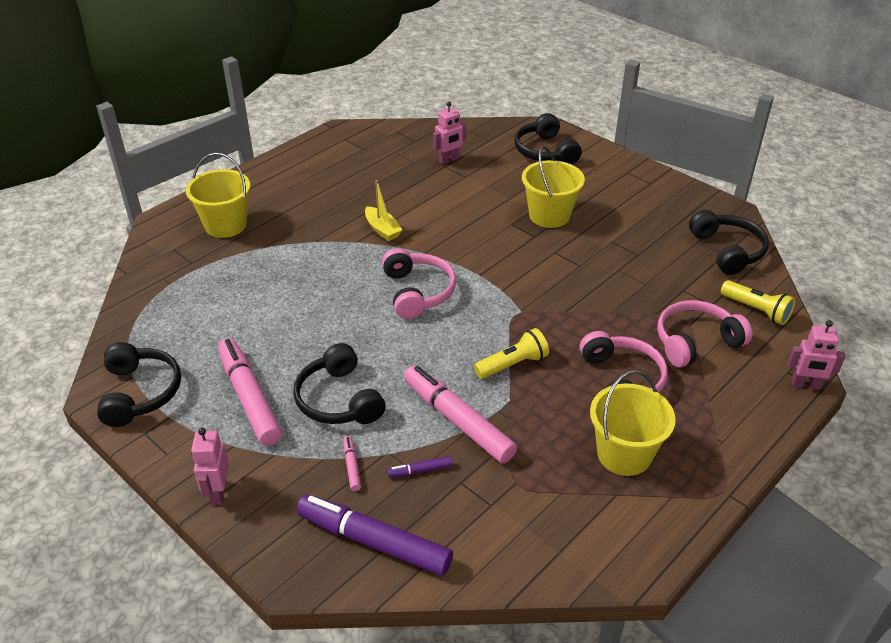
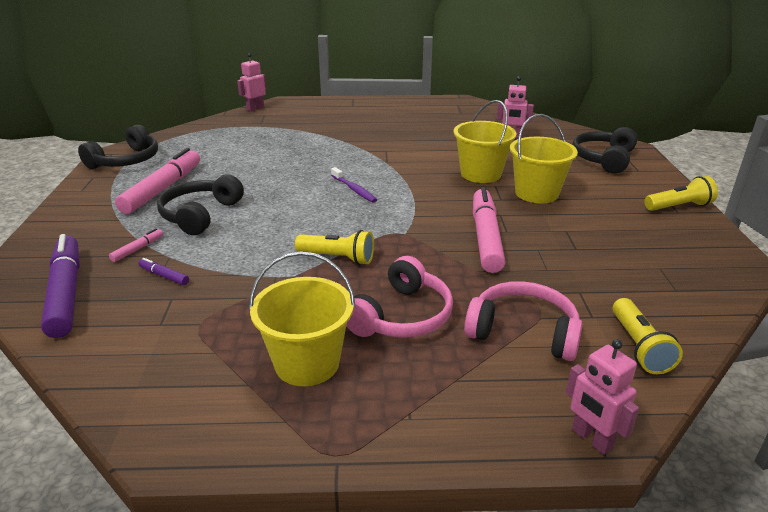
camera: 45 degrees right, 10 degrees down
(218, 492) = (62, 219): pink robot -> pink robot (255, 108)
(225, 225) = (309, 115): yellow bucket -> yellow bucket (480, 174)
(382, 229) = (394, 151): yellow boat -> none
(417, 292) = (354, 189): pink headphones -> purple toothbrush
(458, 420) = (239, 265): pink marker -> pink marker (486, 237)
(645, 177) = (679, 206): none -> yellow flashlight
(727, 251) = (684, 289): black headphones -> none

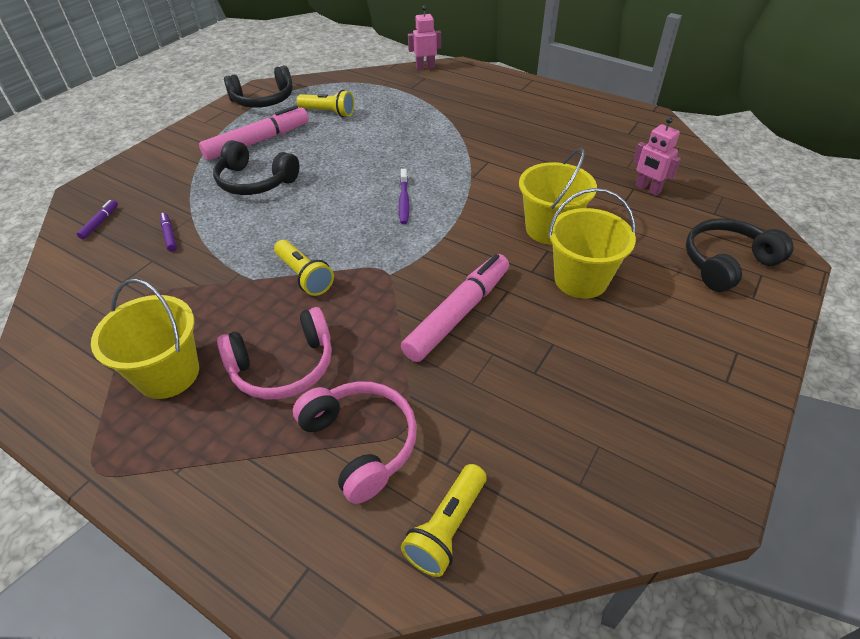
camera: 35 degrees right, 15 degrees up
(66, 293) = (100, 223): purple marker -> purple marker, size x0.42
(138, 249) = (180, 200): pink marker -> none
(200, 215) = (255, 181): black headphones -> black headphones turned 120 degrees counterclockwise
(591, 439) = (279, 593): pink robot -> none
(679, 206) = (738, 374): yellow flashlight -> yellow flashlight (328, 113)

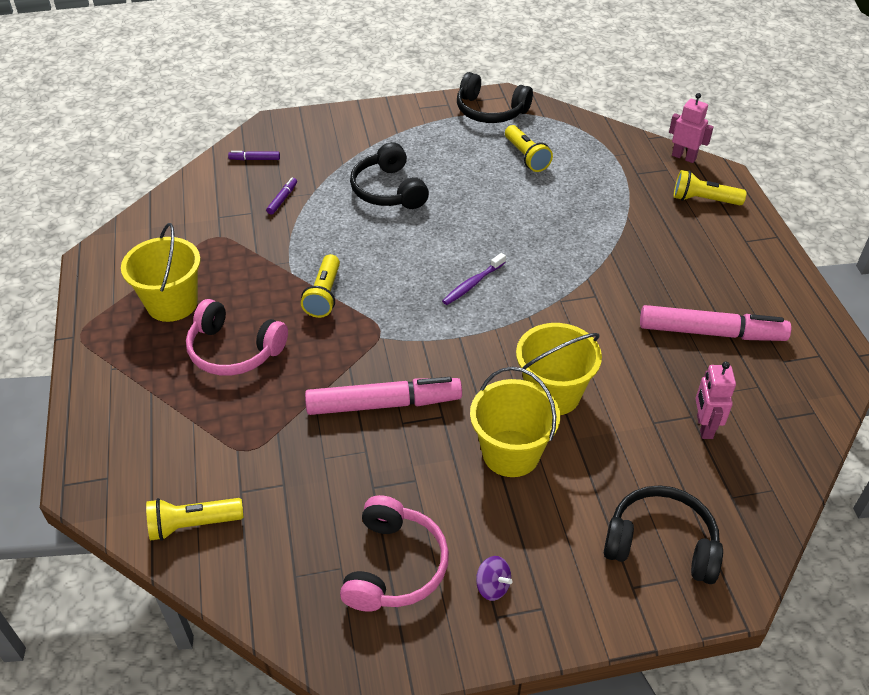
camera: 45 degrees right, 0 degrees up
(100, 223) = (254, 159): purple marker -> purple marker turned 150 degrees counterclockwise
(258, 141) = (435, 152): pink marker -> pink marker (711, 332)
(360, 443) = (213, 436): pink headphones -> pink headphones (394, 566)
(469, 82) = (703, 200): none -> yellow flashlight
(696, 365) = (492, 586): none -> purple spinning top

